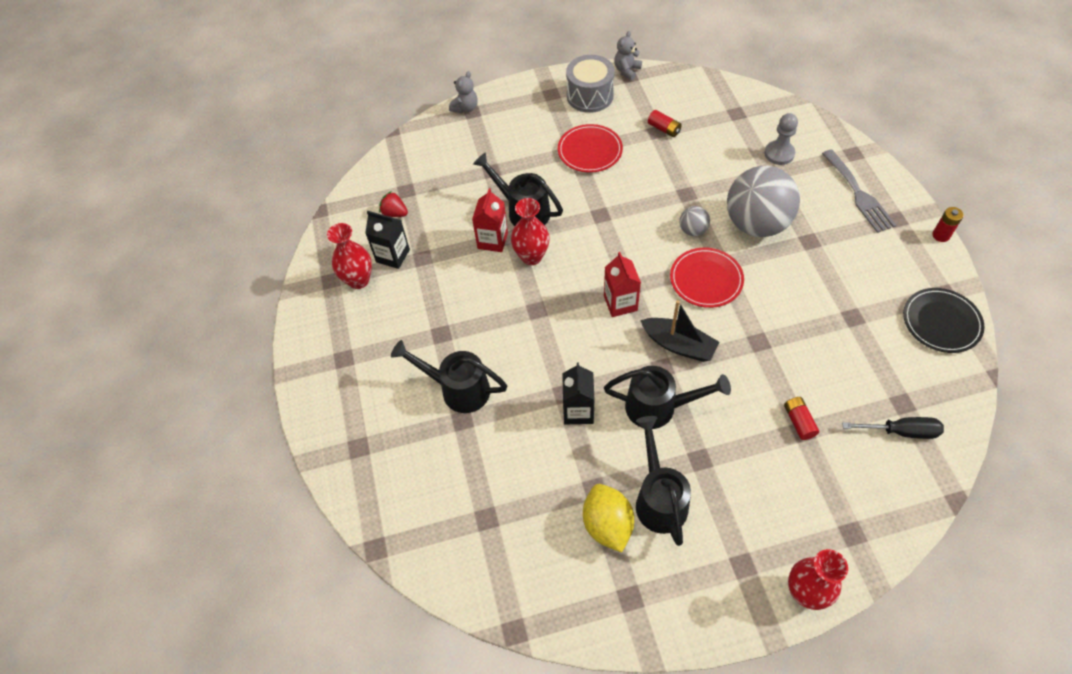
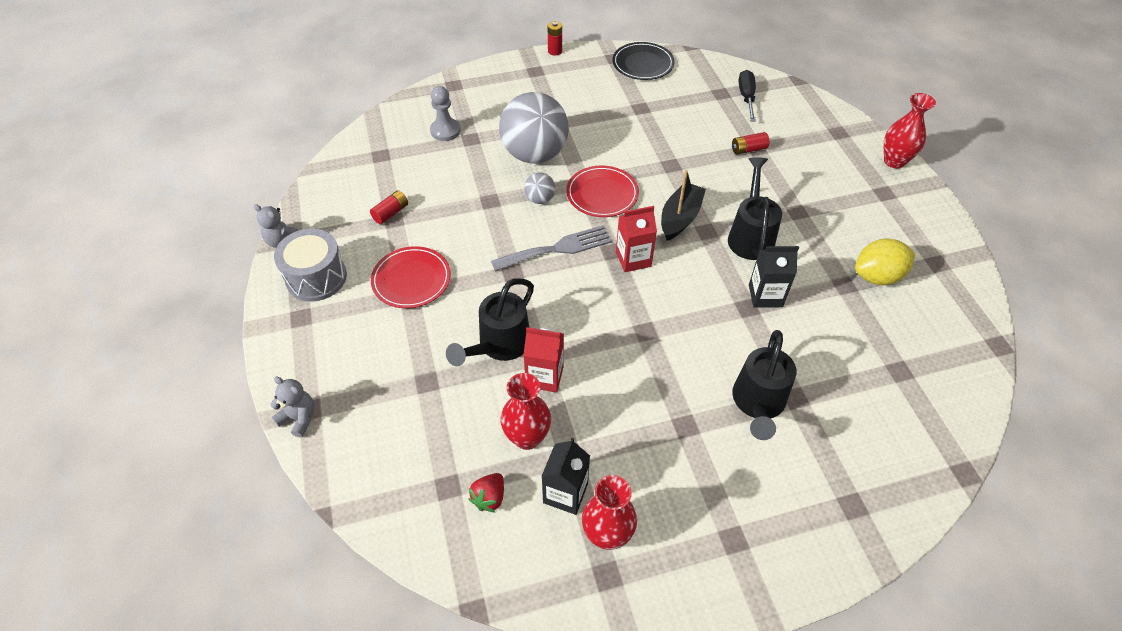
camera: 95 degrees left, 5 degrees down
(531, 256) = (570, 336): red vase -> red vase (527, 437)
(659, 499) = (842, 240): black watering can -> none
(858, 194) = (504, 88): grey fork -> grey fork (557, 249)

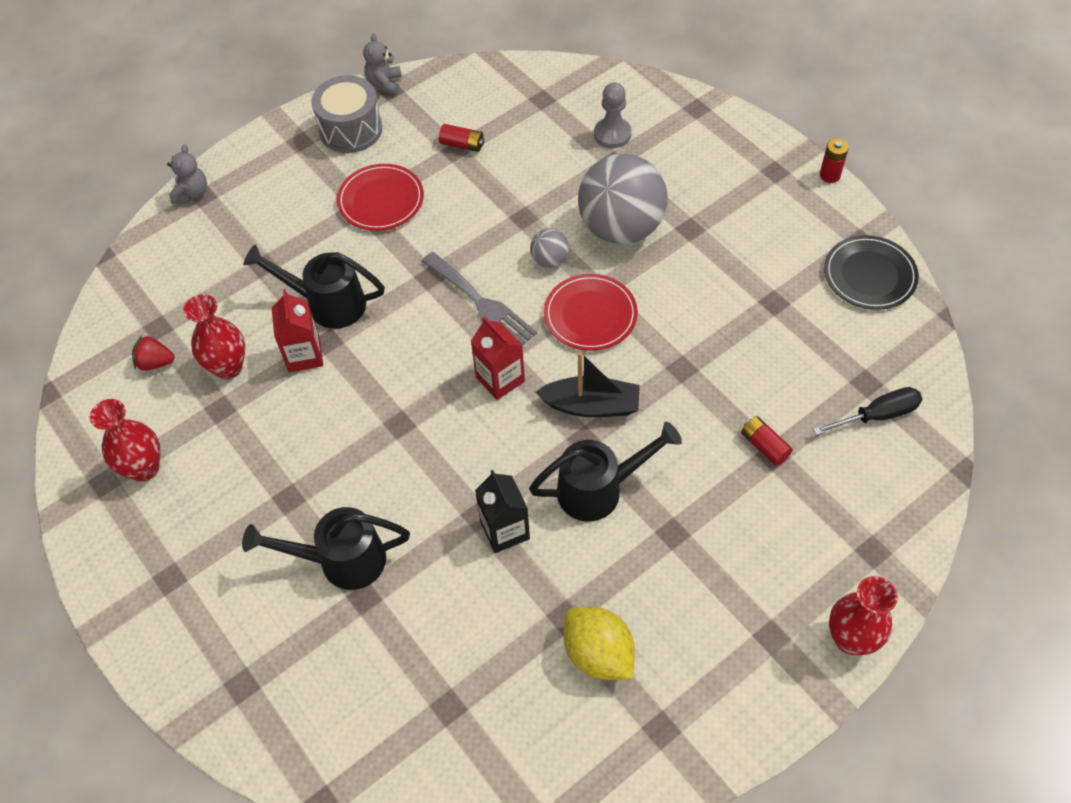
camera: 70 degrees right, 5 degrees up
(565, 493) = (178, 420): black carton -> none

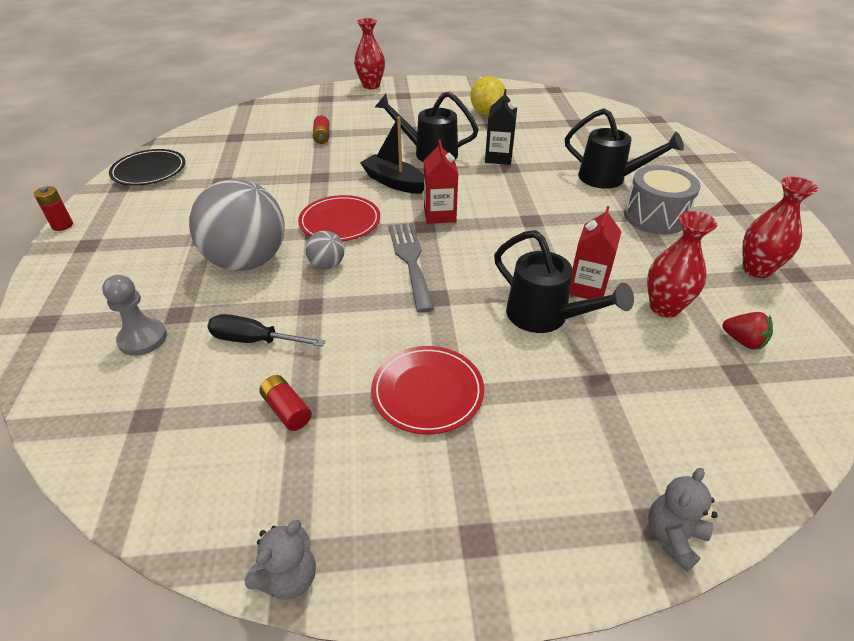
camera: 150 degrees left, 15 degrees down
(351, 129) = (395, 516): grey drum -> grey drum (655, 217)
(877, 415) = (251, 126): black screwdriver -> black screwdriver (255, 340)

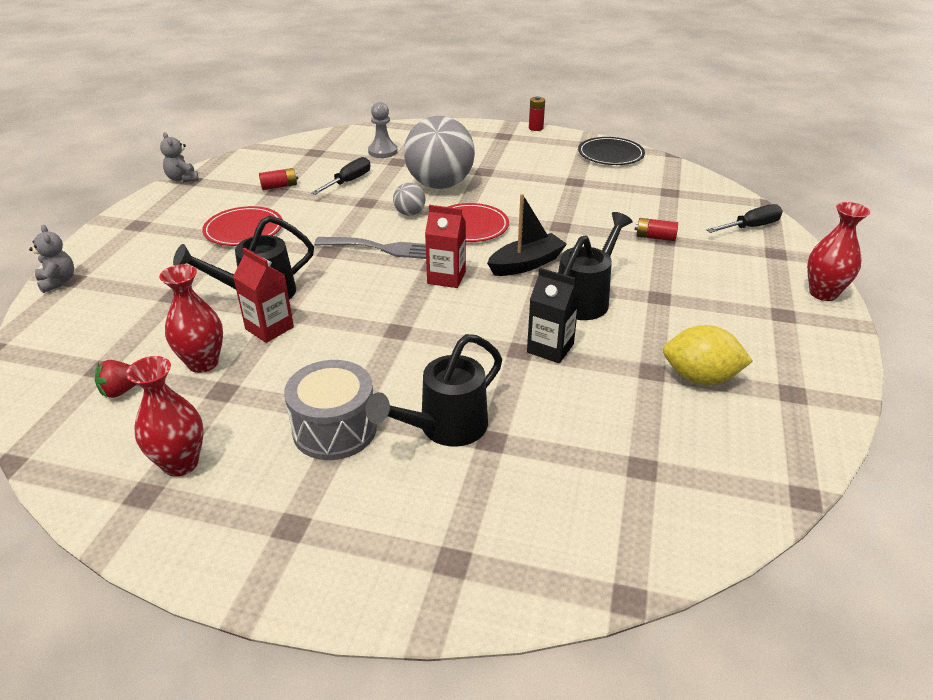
camera: 110 degrees right, 5 degrees down
(290, 106) = (750, 227): none -> black screwdriver

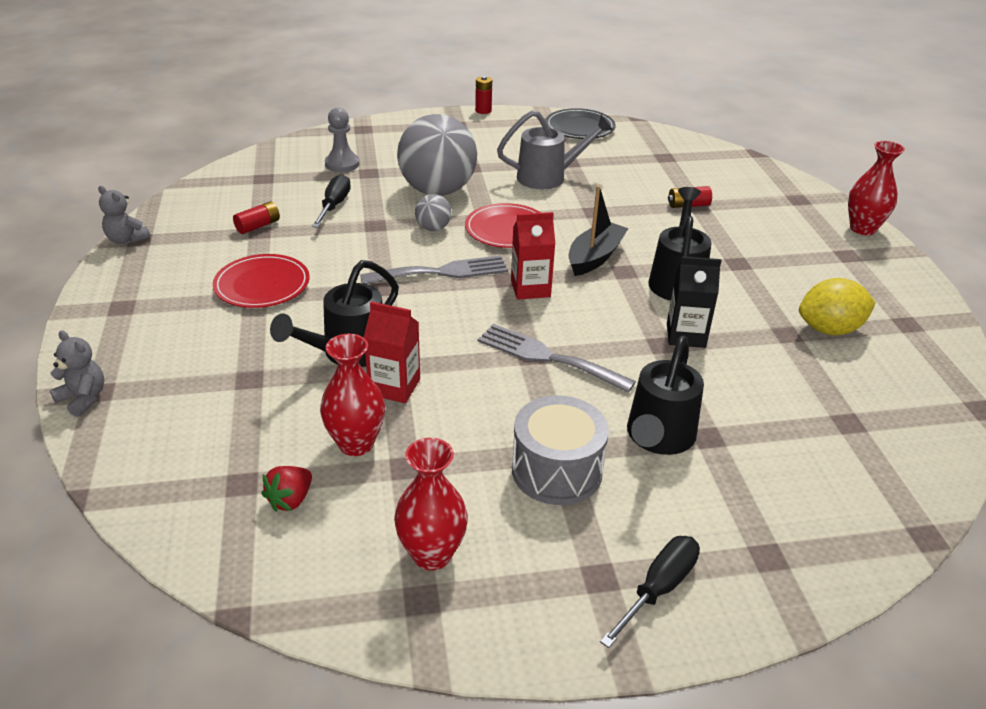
camera: 25 degrees left, 0 degrees up
(410, 336) = (547, 357): none -> grey fork
(544, 190) = (548, 177): none -> grey watering can
(750, 227) = (759, 178): black screwdriver -> black screwdriver (658, 589)

